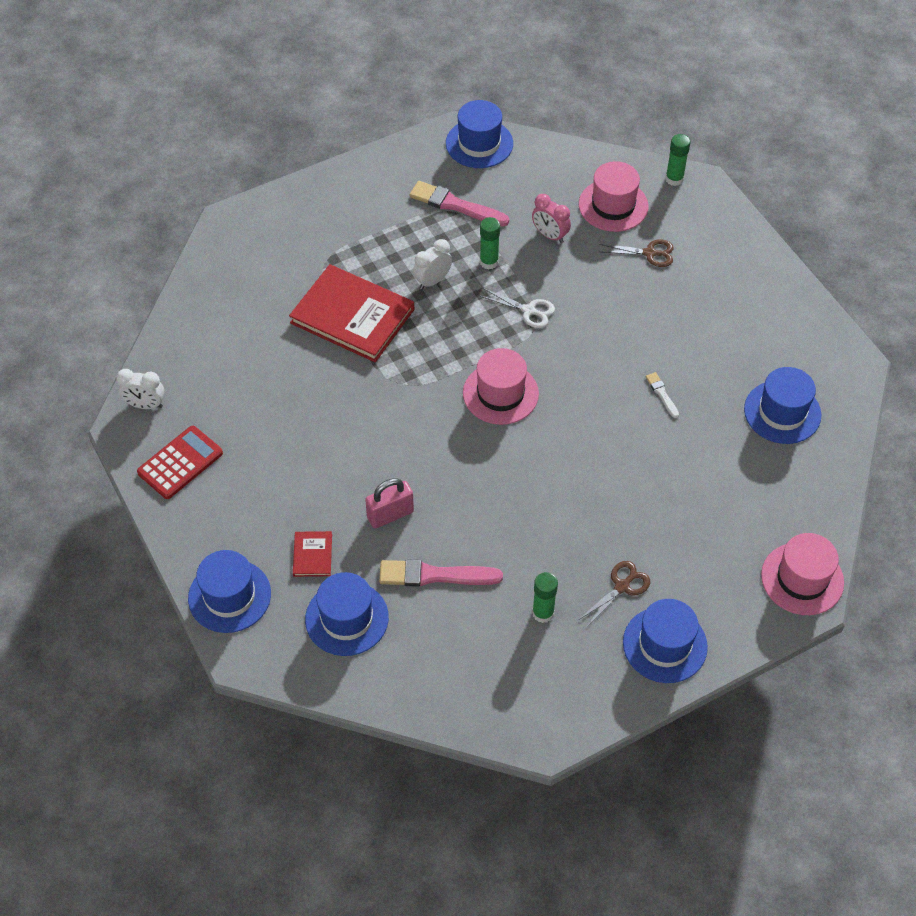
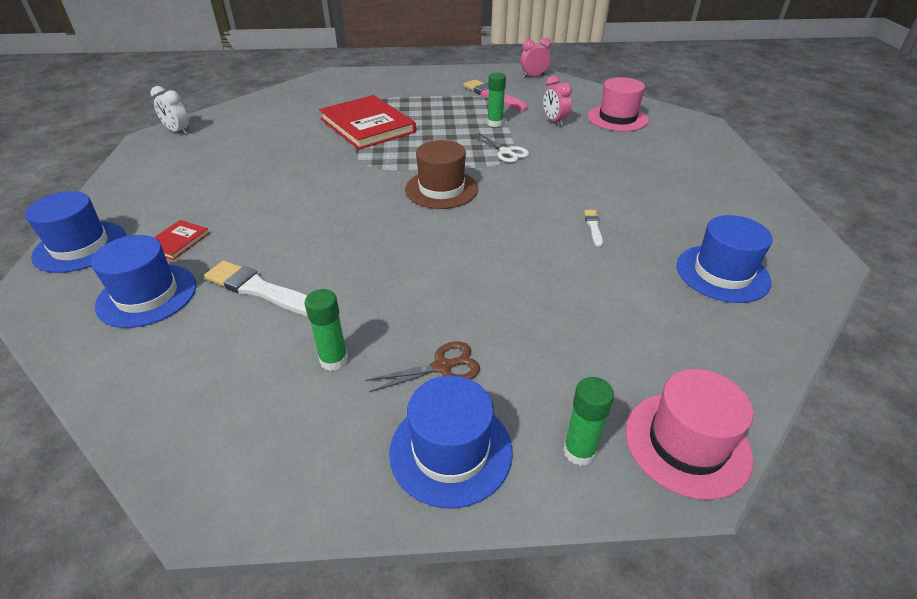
camera: 25 degrees right, 15 degrees down
(180, 463) = (158, 163): red calculator -> none
(390, 515) = (271, 235): pink padlock -> none
(432, 281) = (443, 123): white clock -> none
(435, 575) = (261, 290): pink brush -> white brush
(479, 143) = (533, 76): blue hat -> pink clock
(500, 393) = (441, 189): pink hat -> brown hat
(649, 253) = (634, 146): brown scissors -> none
(674, 179) = (678, 116): green glue stick -> green glue stick (579, 451)

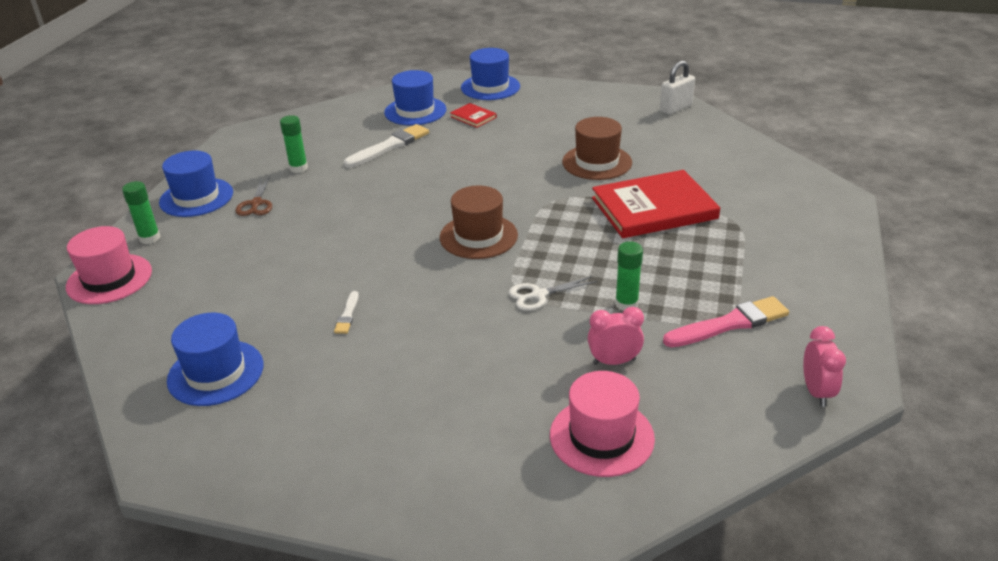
camera: 110 degrees right, 5 degrees down
(178, 131) = (676, 108): white clock -> white padlock
(293, 154) = (597, 162): none -> brown hat
(593, 227) = (347, 315): white brush -> white brush turned 75 degrees clockwise

